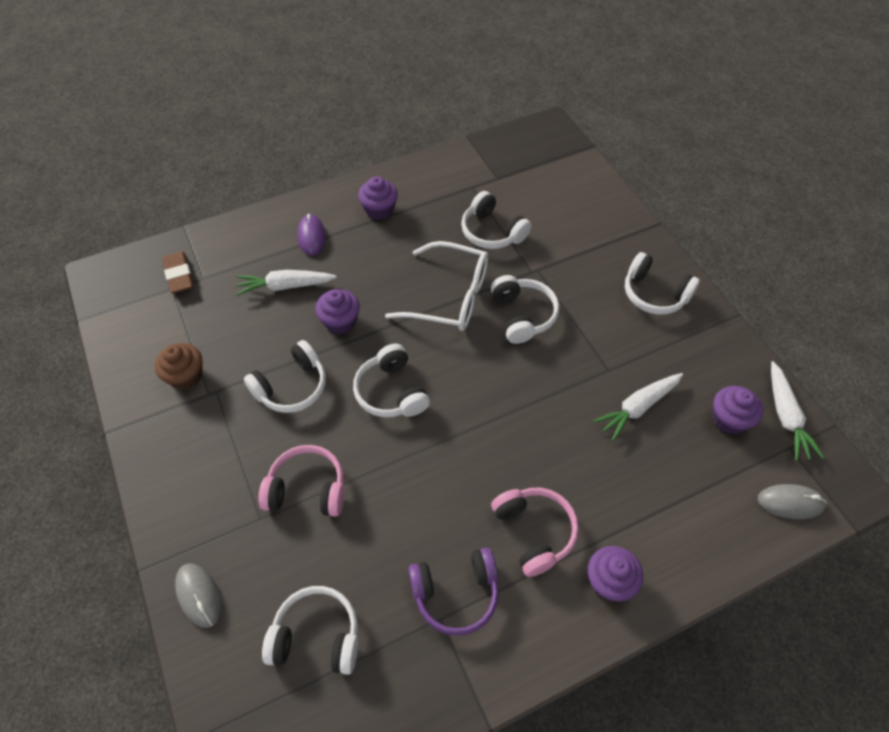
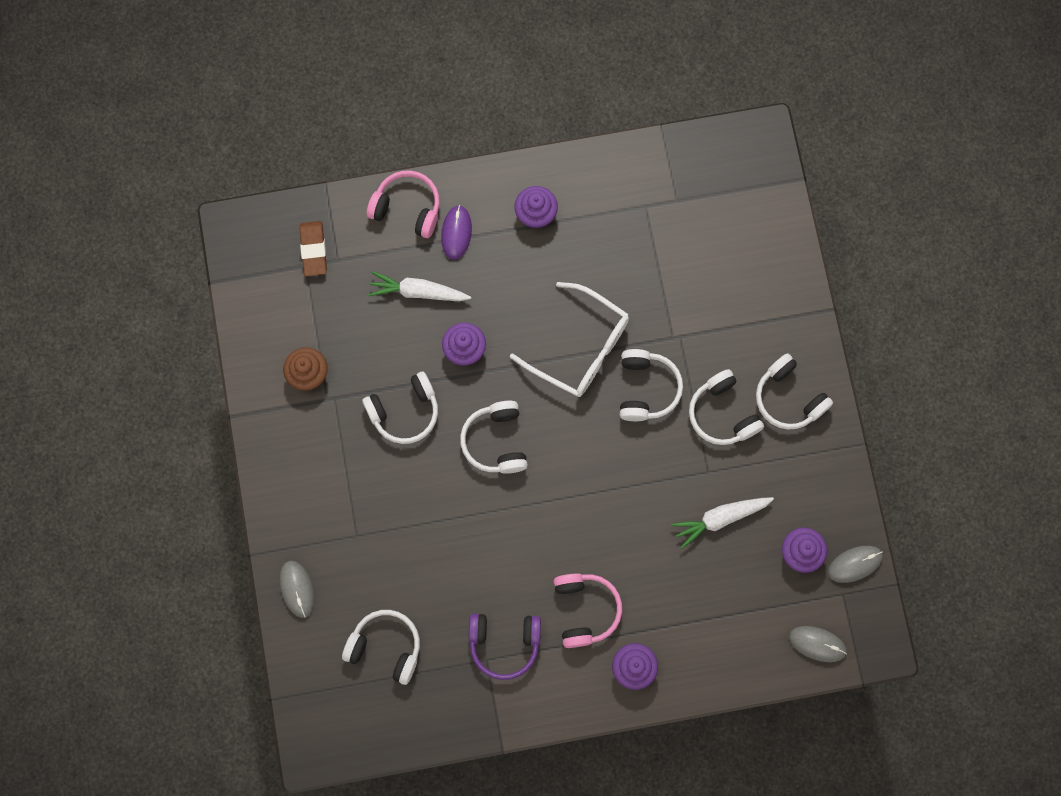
camera: 15 degrees right, 20 degrees up
(307, 489) = (400, 519): pink headphones -> pink headphones (407, 208)
(492, 232) = (648, 275): white headphones -> white headphones (722, 414)
(786, 416) = (855, 564): white carrot -> grey mouse

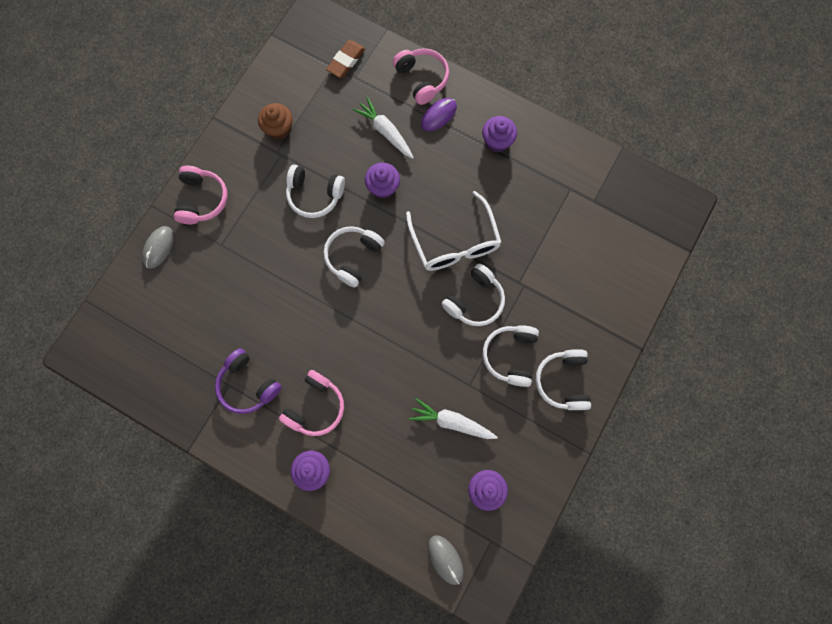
camera: 40 degrees right, 0 degrees up
(297, 507) = (202, 200): none -> pink headphones
(386, 647) = (177, 326): white headphones -> none
(855, 564) = (516, 527): grey mouse -> none

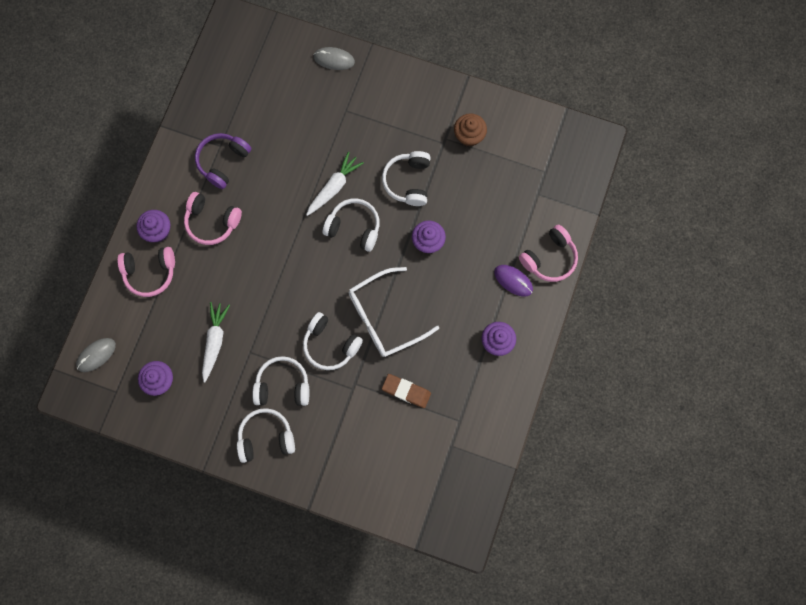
camera: 80 degrees right, 0 degrees up
(202, 200) = (385, 85): pink headphones -> pink headphones (150, 273)
(346, 61) = (553, 182): brown eraser -> brown eraser (406, 391)
(385, 132) = (485, 233): white carrot -> white carrot (334, 187)

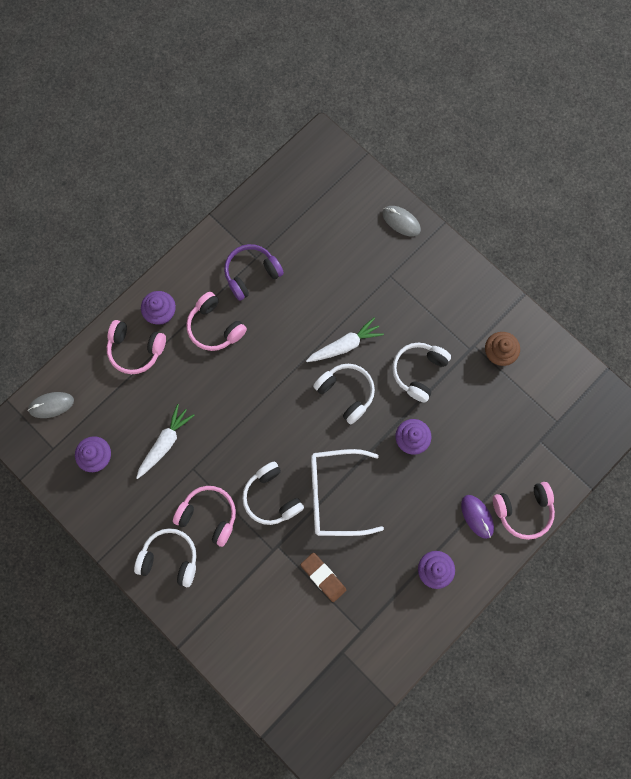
camera: 25 degrees right, 0 degrees up
(283, 385) = (209, 515): white headphones -> pink headphones

